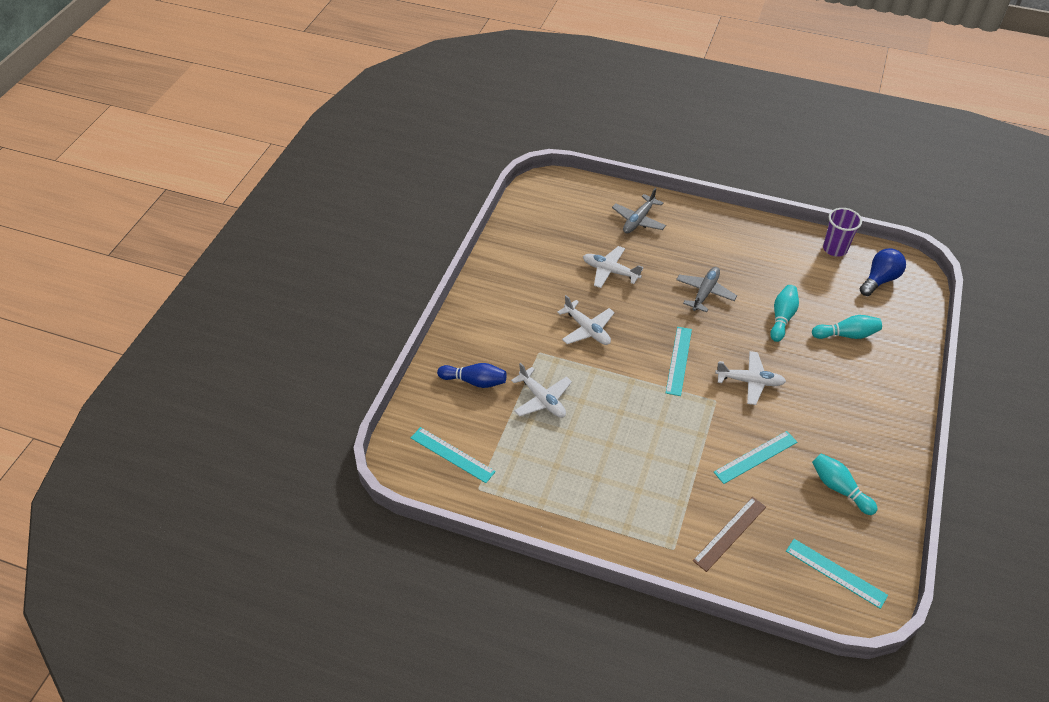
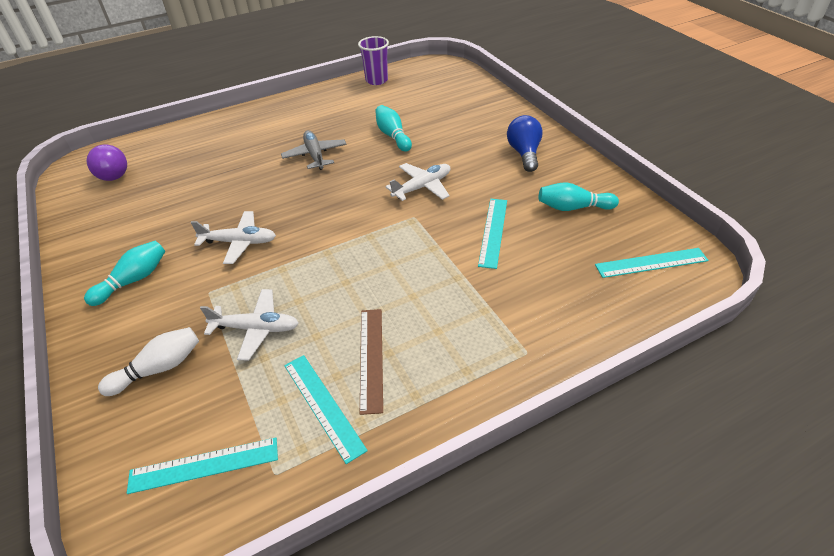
camera: 45 degrees left, 5 degrees down
(474, 381) = (159, 369): blue bowling pin -> white bowling pin
(560, 207) = (112, 173): none -> purple light bulb
(610, 271) = (214, 189): white plane -> none
(638, 220) = (201, 143): grey plane -> none
(679, 360) = (350, 210): turquoise ruler -> turquoise ruler (323, 405)
(730, 533) = (550, 300): brown ruler -> brown ruler (371, 358)
(846, 335) = (448, 119): turquoise bowling pin -> turquoise bowling pin (133, 280)
(879, 280) = (427, 80): blue light bulb -> blue light bulb (524, 153)

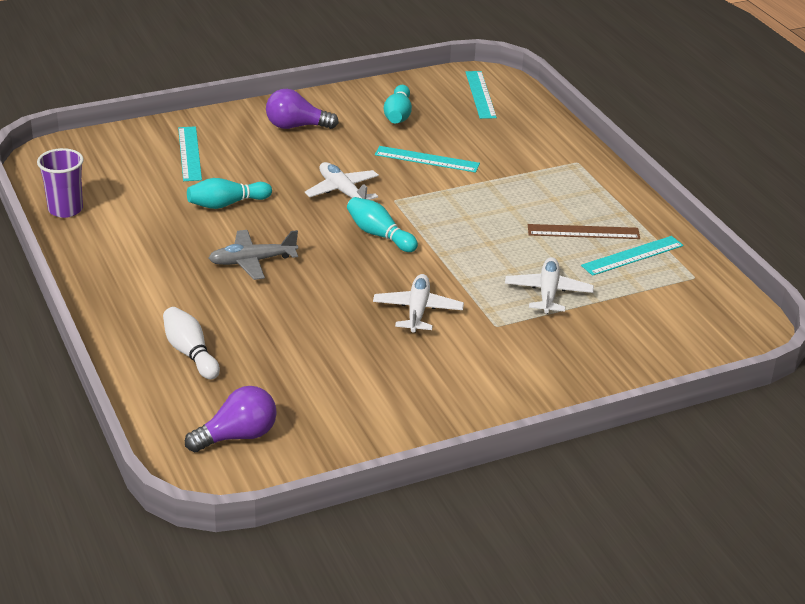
camera: 90 degrees left, 10 degrees down
(133, 280) = (472, 380): turquoise bowling pin -> turquoise bowling pin (379, 235)
(159, 369) = (596, 346): white bowling pin -> white bowling pin (190, 353)
(204, 465) = (692, 310): turquoise ruler -> turquoise ruler (190, 153)
(524, 153) = (296, 126): blue light bulb -> purple light bulb

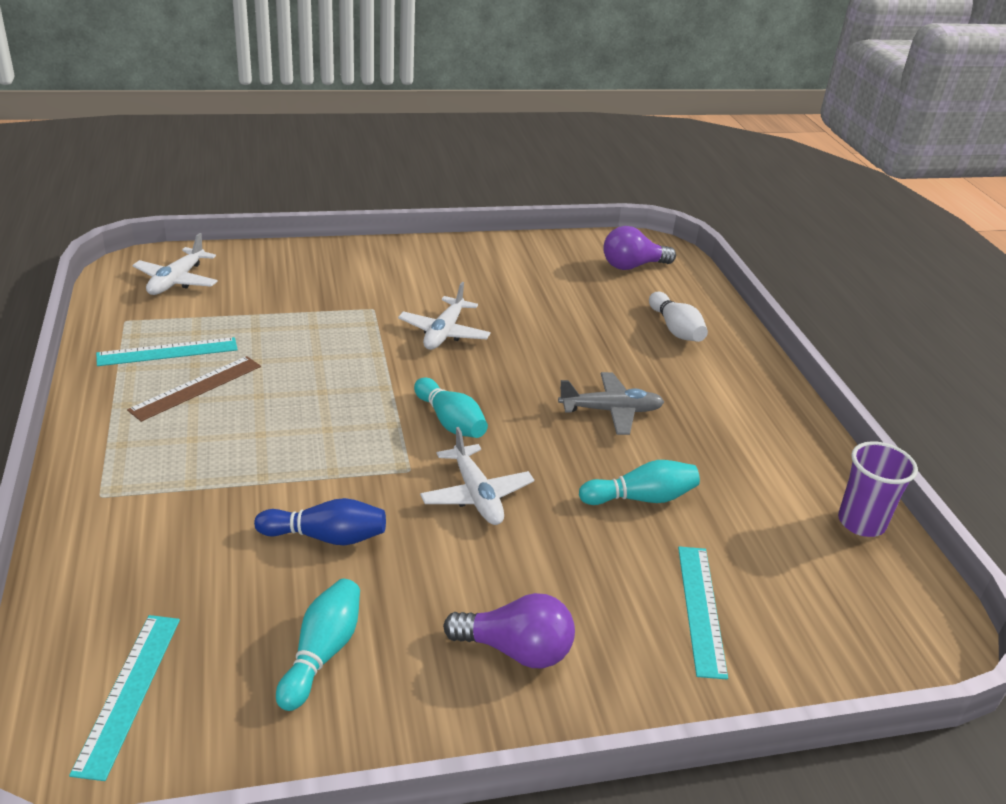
camera: 170 degrees left, 0 degrees up
(427, 159) = (326, 537): turquoise ruler -> blue bowling pin
(548, 293) = (297, 329): white plane -> white plane (176, 281)
(583, 232) = (196, 388): brown ruler -> brown ruler turned 60 degrees counterclockwise

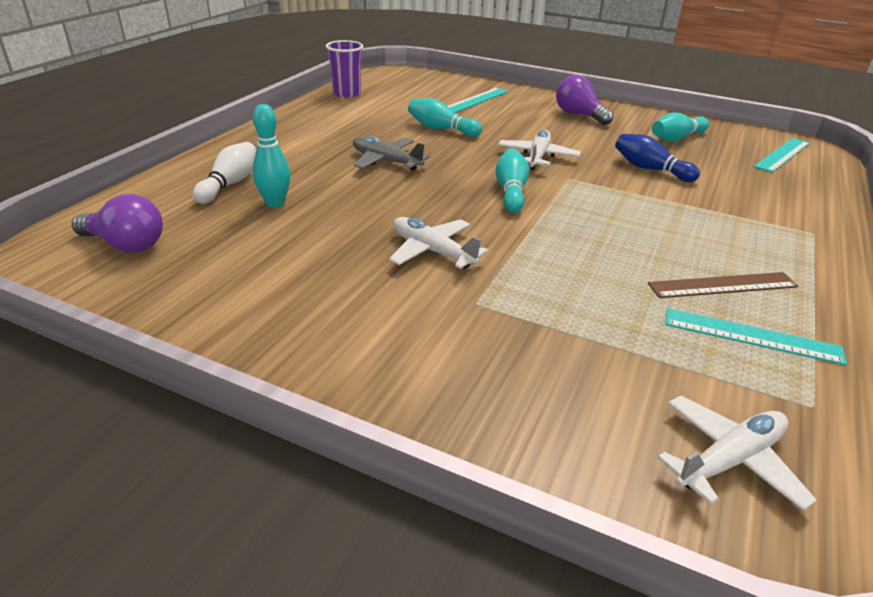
camera: 140 degrees left, 0 degrees up
(444, 333) = (432, 251): white plane -> white plane turned 105 degrees counterclockwise
(612, 327) = (275, 203): none -> turquoise bowling pin

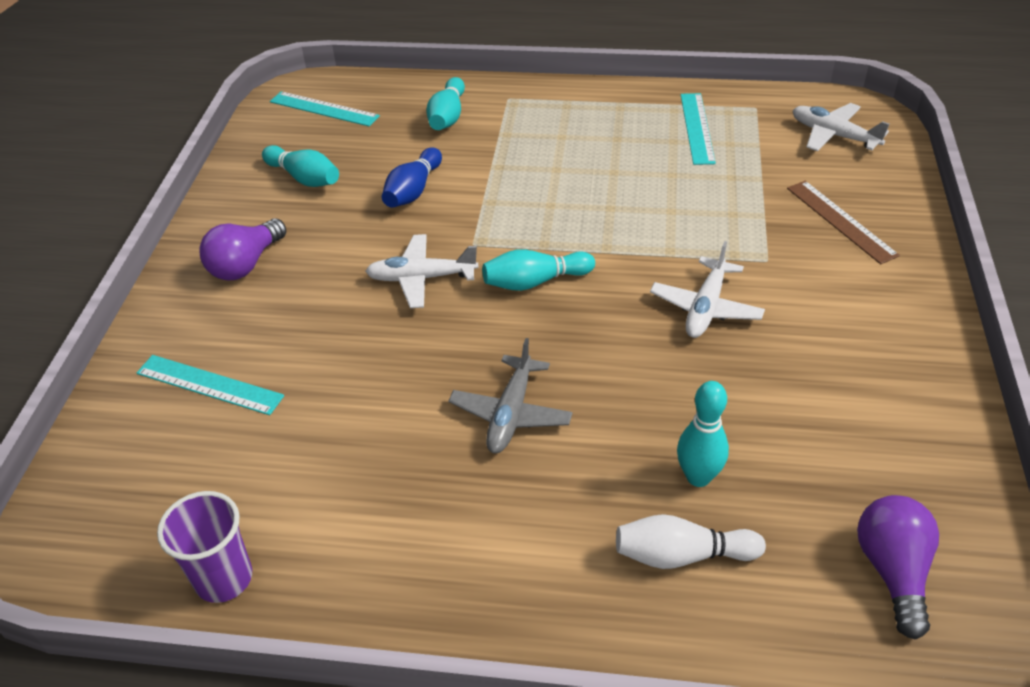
camera: 105 degrees left, 10 degrees up
(441, 129) = (361, 391): turquoise bowling pin -> turquoise bowling pin (447, 116)
(722, 285) = (634, 141): brown ruler -> brown ruler (840, 221)

